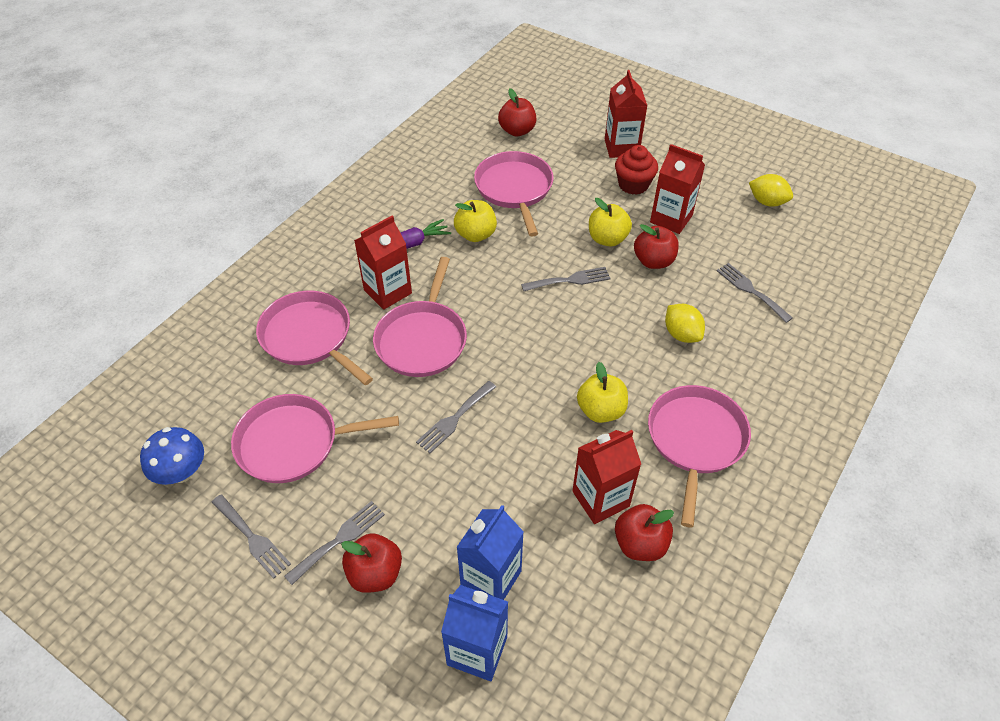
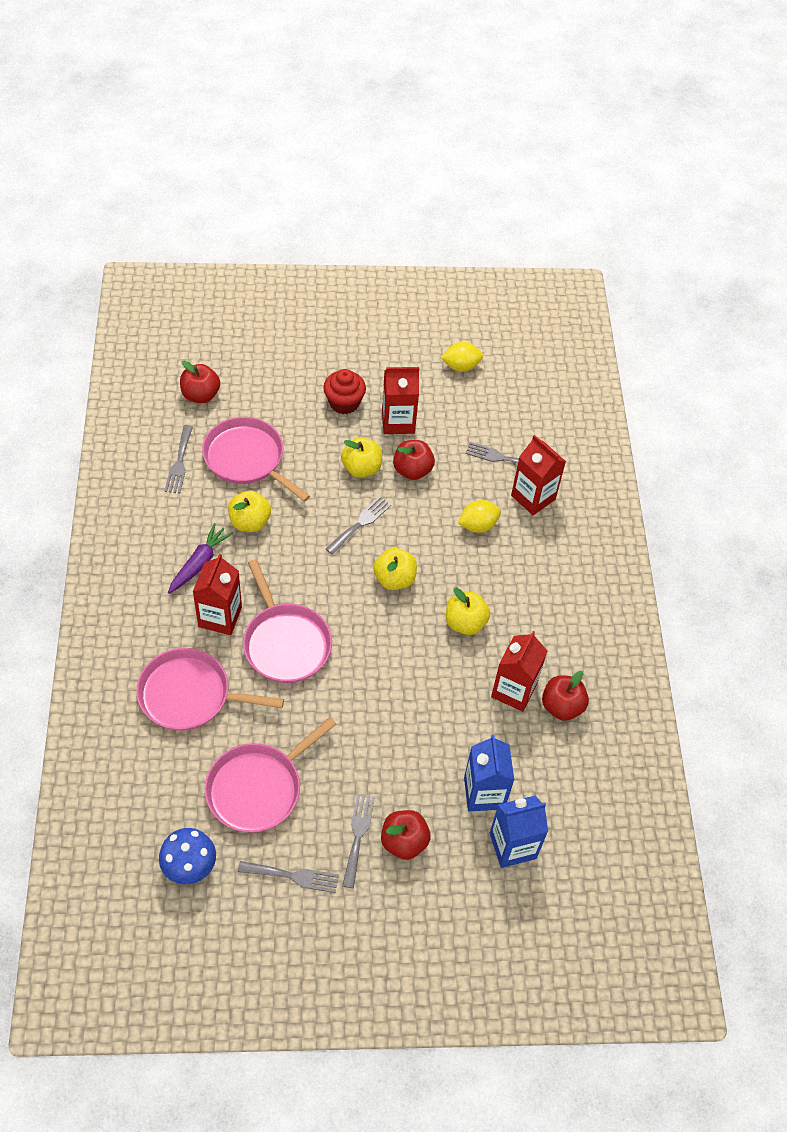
camera: 40 degrees left, 5 degrees up
(454, 419) = (365, 694): grey fork -> grey fork (179, 463)
(563, 339) = (394, 579): none -> yellow apple
(621, 147) = (306, 368): red carton -> red carton (533, 497)
(681, 334) = (478, 525): yellow lemon -> yellow lemon turned 45 degrees counterclockwise
(695, 440) = (545, 607): pink pan -> none

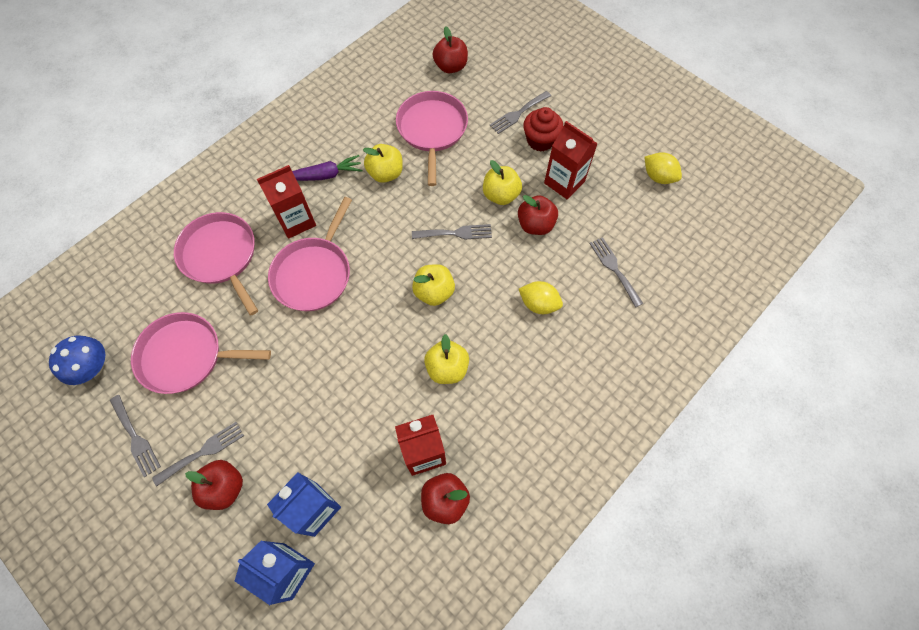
camera: 50 degrees right, 10 degrees up
(179, 463) = (387, 101): grey fork -> grey fork (518, 114)
(533, 497) = (606, 318): red carton -> none

